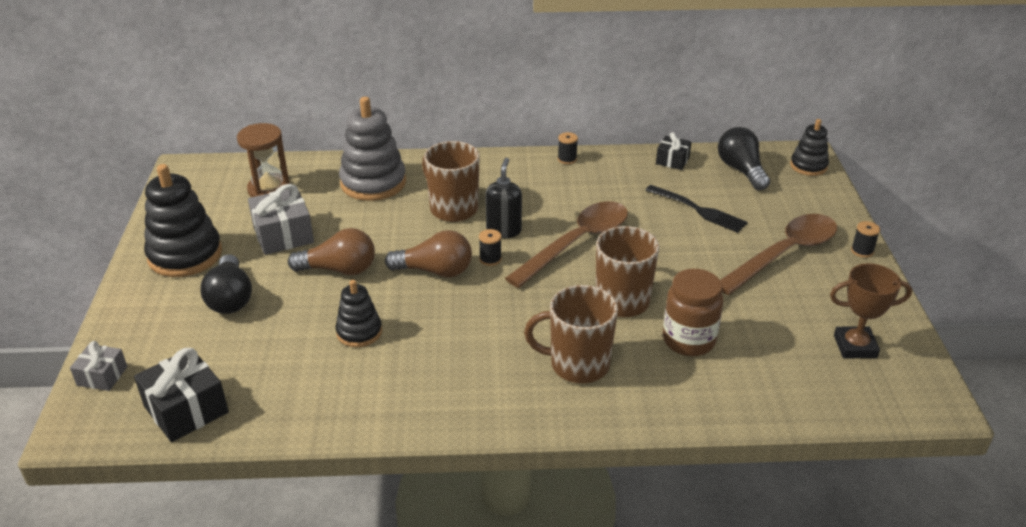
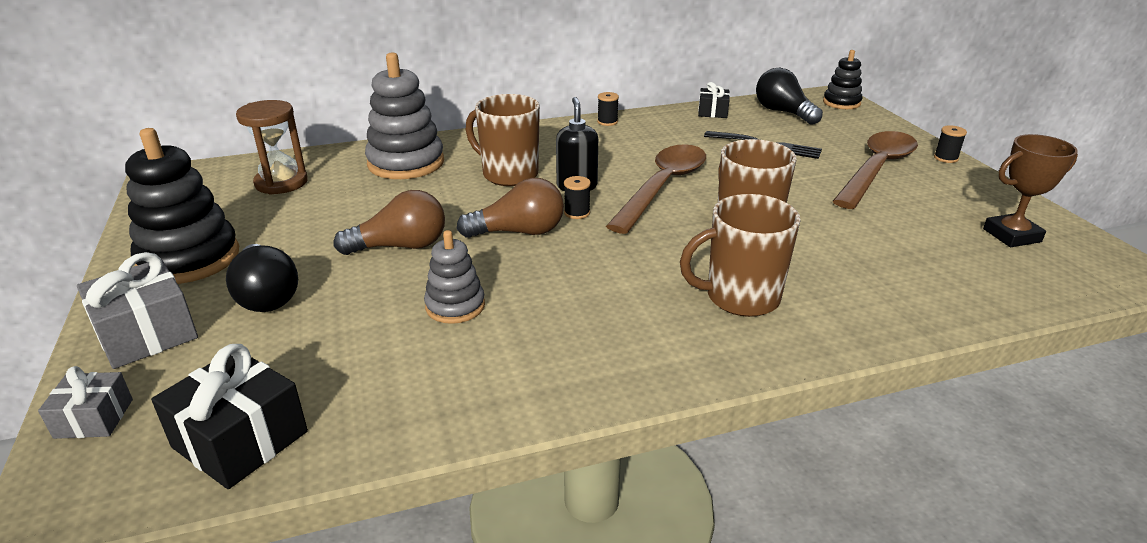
camera: 15 degrees left, 5 degrees down
(283, 235) = (315, 222): grey gift -> grey gift (146, 334)
(359, 332) = (455, 306): black stacking toy -> grey stacking toy
(688, 340) = (843, 255): brown jar -> none

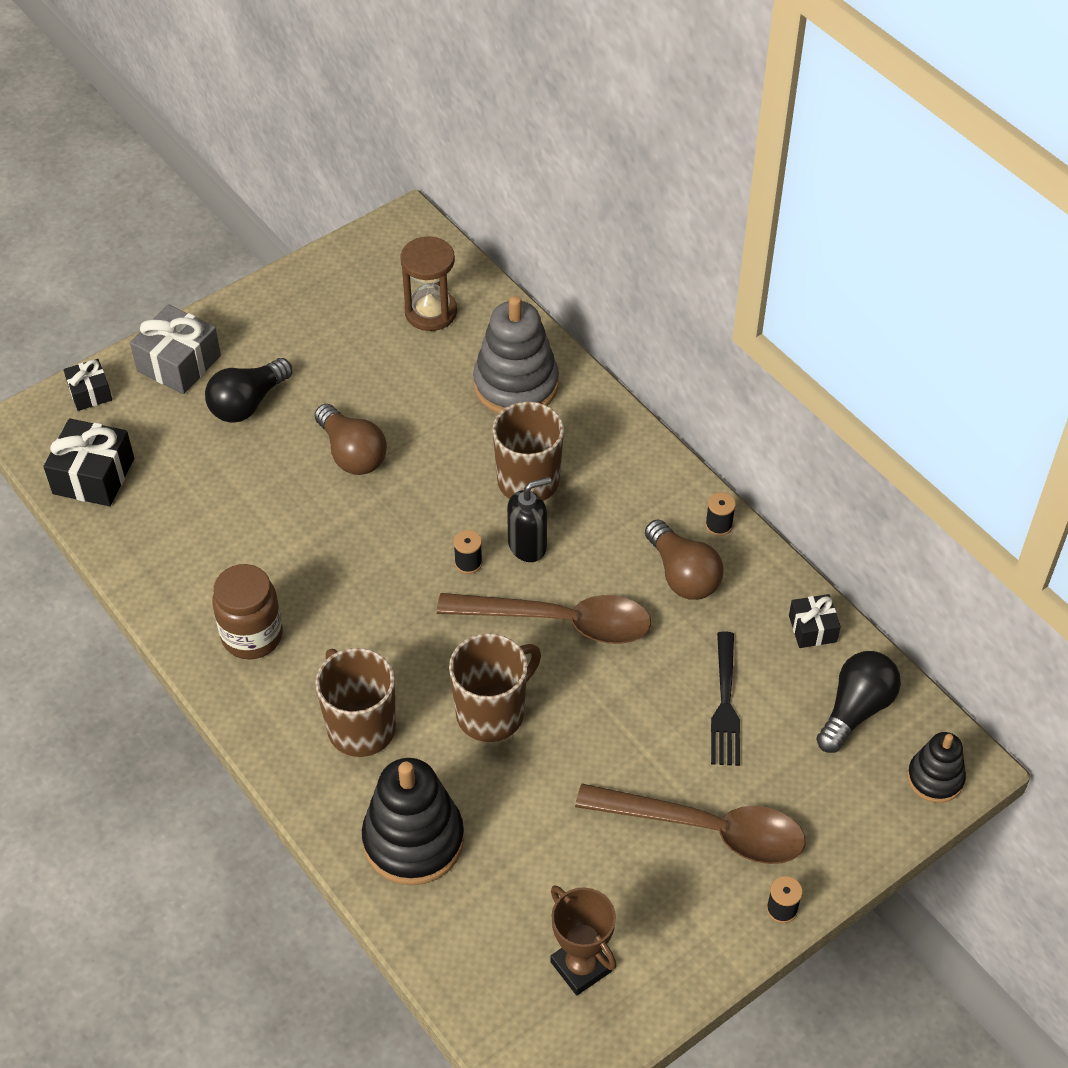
camera: 70 degrees right, 20 degrees up
(94, 418) = (90, 393): grey gift -> black gift
(189, 259) = (280, 327): black stacking toy -> black stacking toy (413, 840)
(455, 306) = (276, 528): grey stacking toy -> none
(519, 232) = (411, 529): brown light bulb -> brown light bulb (682, 574)
(591, 346) = (252, 636): none -> brown jar

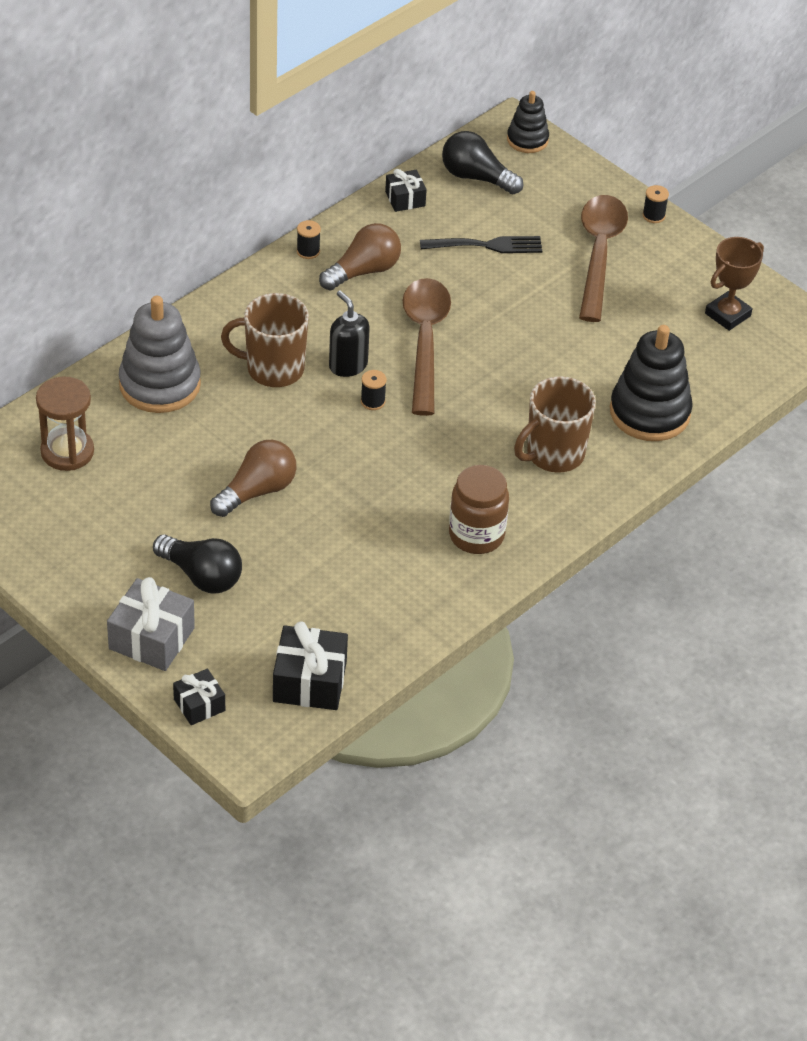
camera: 100 degrees left, 5 degrees down
(492, 712) = (522, 376): brown mug -> none

